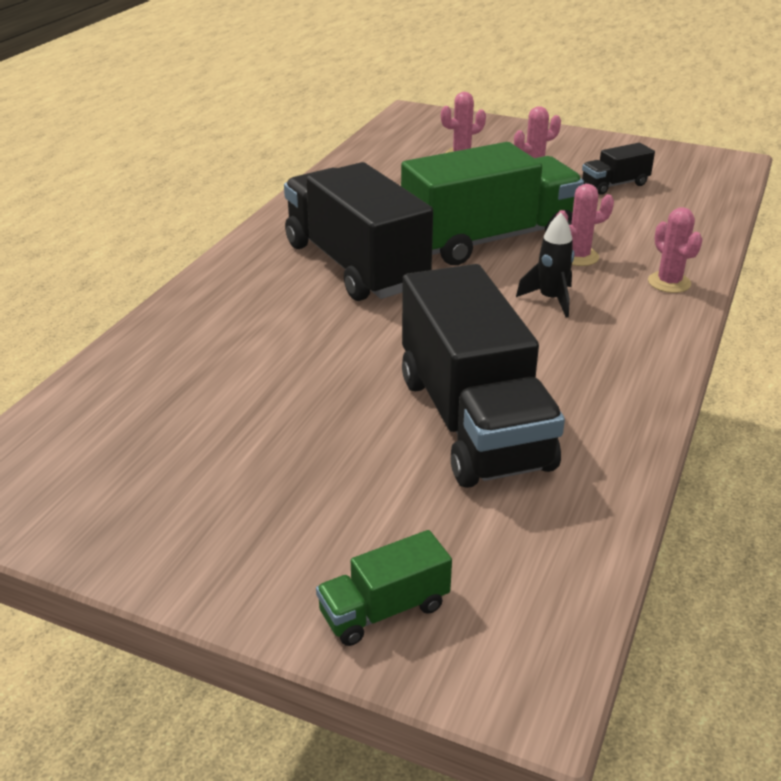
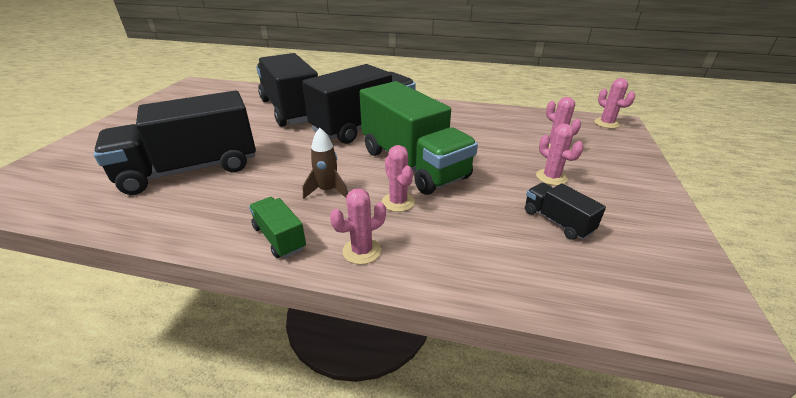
camera: 80 degrees right, 0 degrees up
(252, 333) = (290, 110): none -> black truck
(384, 610) = (64, 157): green truck -> green truck (279, 238)
(411, 118) = (606, 123): none -> pink cactus
(551, 299) = (327, 191): black rocket -> brown rocket

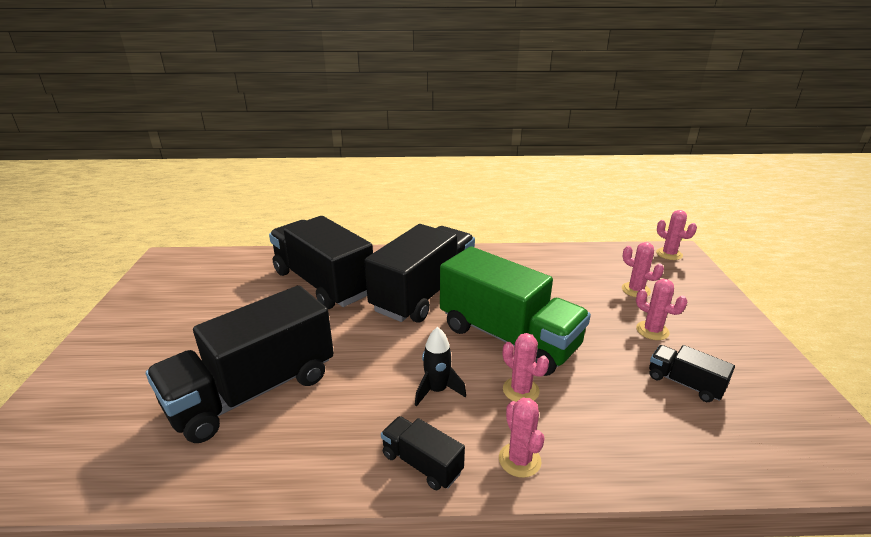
camera: 15 degrees left, 5 degrees down
(279, 238) = (422, 463): green truck -> black truck
(327, 191) = (437, 390): brown rocket -> black rocket
(362, 251) = (519, 460): pink cactus -> pink cactus turned 60 degrees counterclockwise

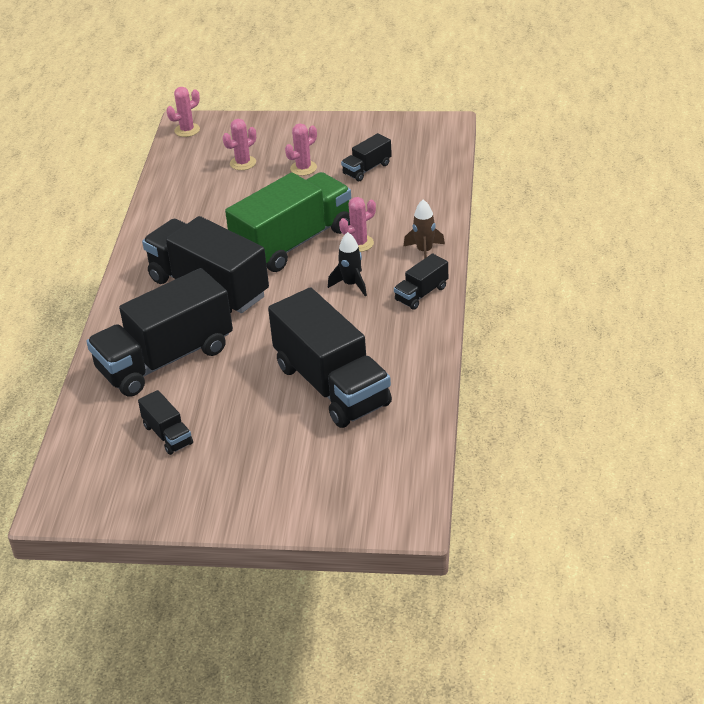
camera: 80 degrees left, 10 degrees up
(222, 296) = (168, 435): none -> black truck
(519, 460) = (424, 251): pink cactus -> brown rocket

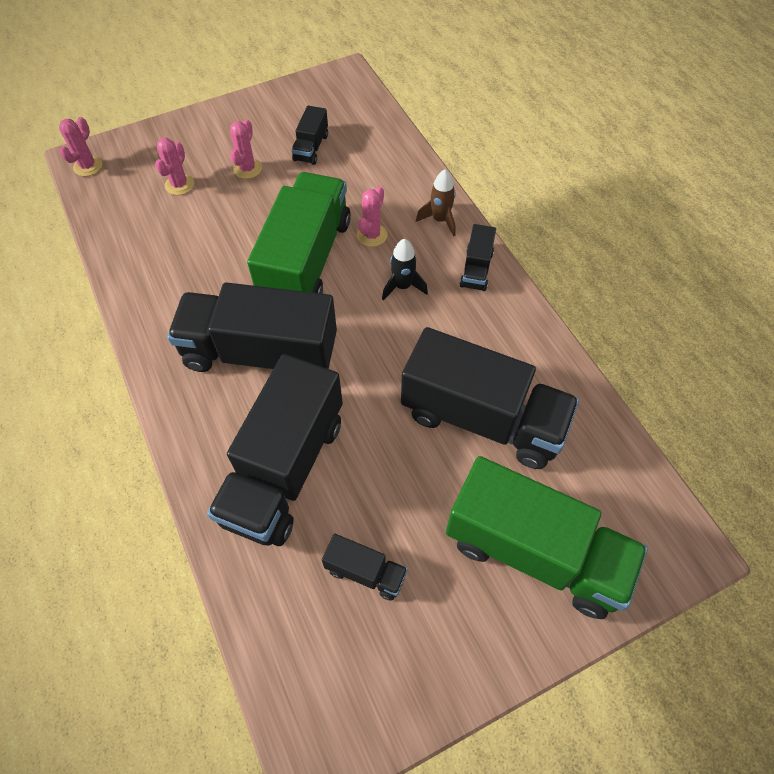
camera: 35 degrees left, 20 degrees up
(293, 473) = (534, 551): none -> green truck

